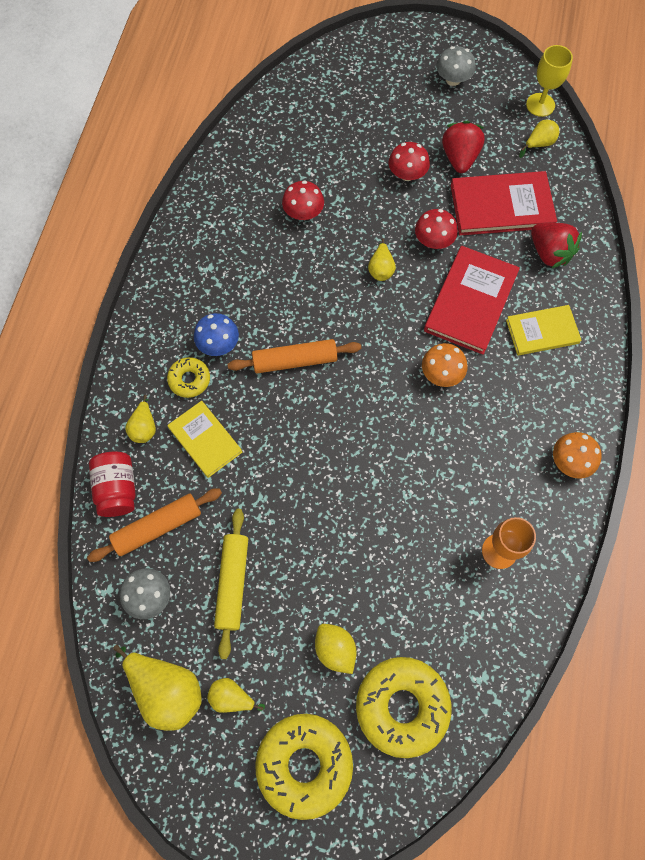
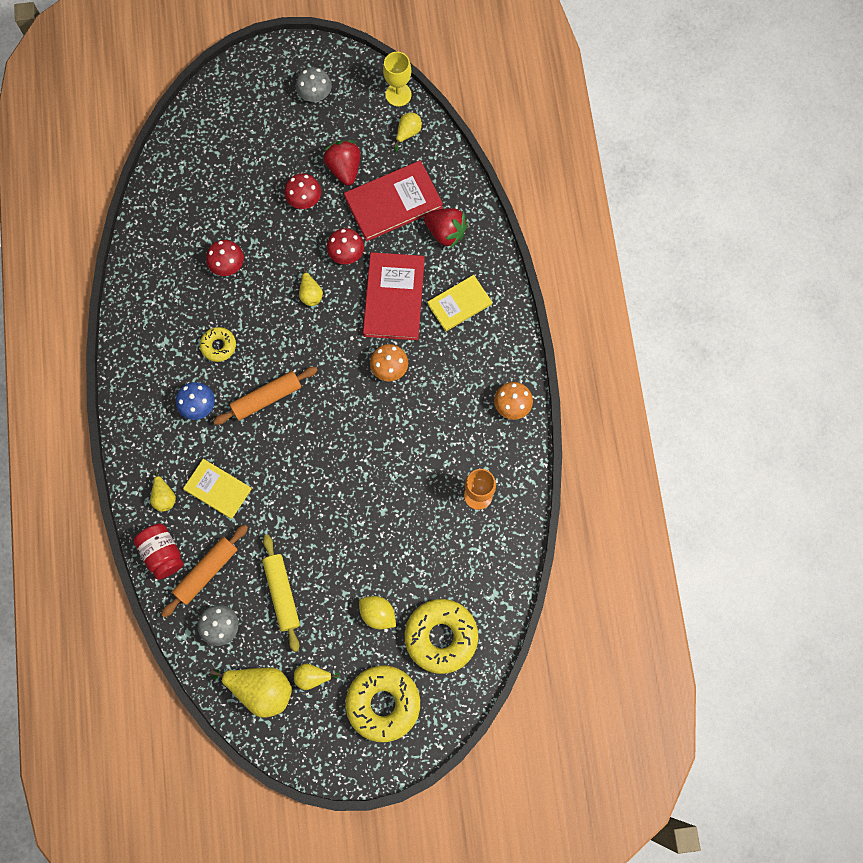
camera: 20 degrees left, 5 degrees up
(189, 380) = (186, 444): yellow donut -> yellow donut (218, 346)

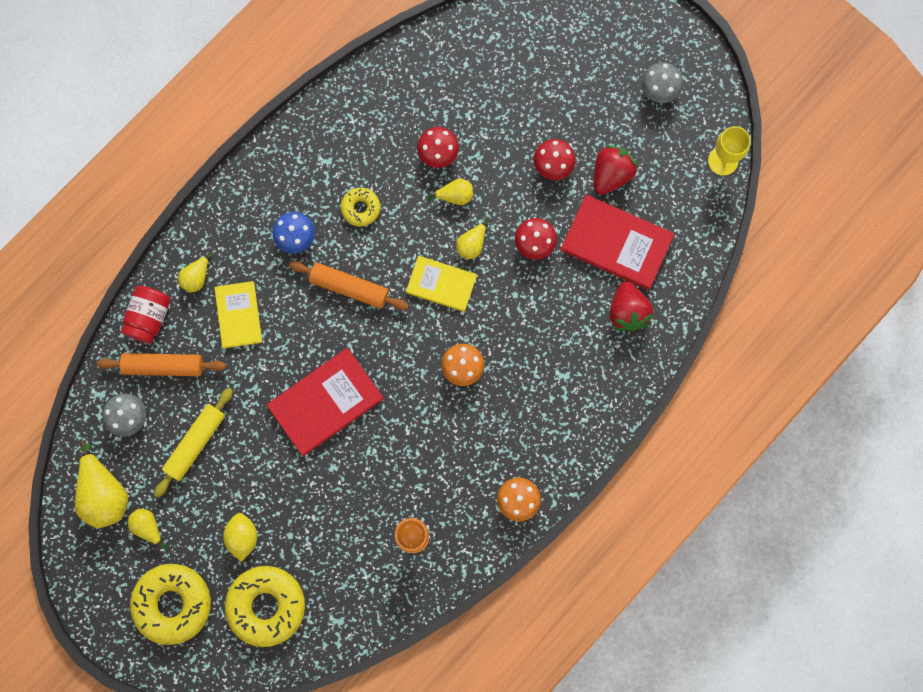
camera: 50 degrees right, 5 degrees up
(394, 298) = (529, 317): red book -> red book (325, 402)
(408, 133) = (693, 200): yellow pear -> yellow pear (455, 196)
(459, 304) = (571, 379): yellow book -> yellow book (441, 284)

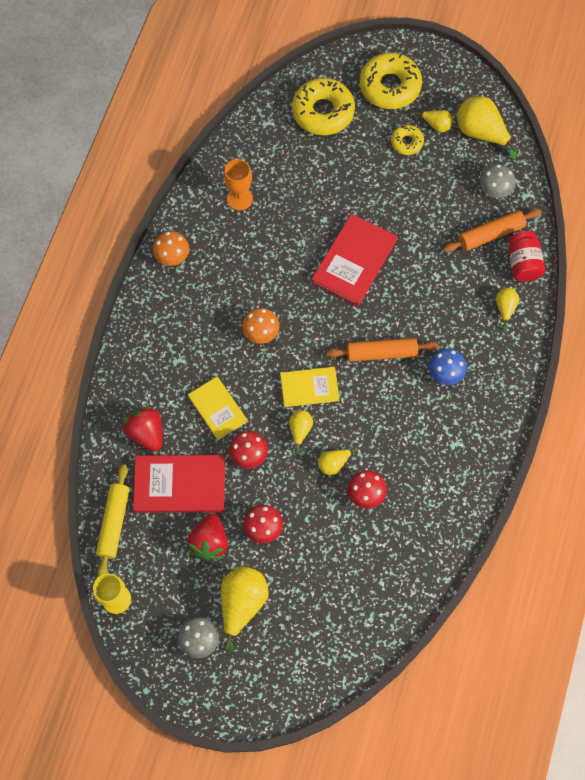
camera: 155 degrees right, 10 degrees down
(195, 443) = (435, 193): yellow rolling pin -> yellow rolling pin (114, 523)
(238, 315) = (456, 294): yellow book -> yellow book (217, 409)
(242, 537) = (365, 147): yellow lemon -> none
(360, 208) = (406, 418): yellow donut -> yellow donut (407, 142)
(605, 103) = (242, 603): none -> yellow pear

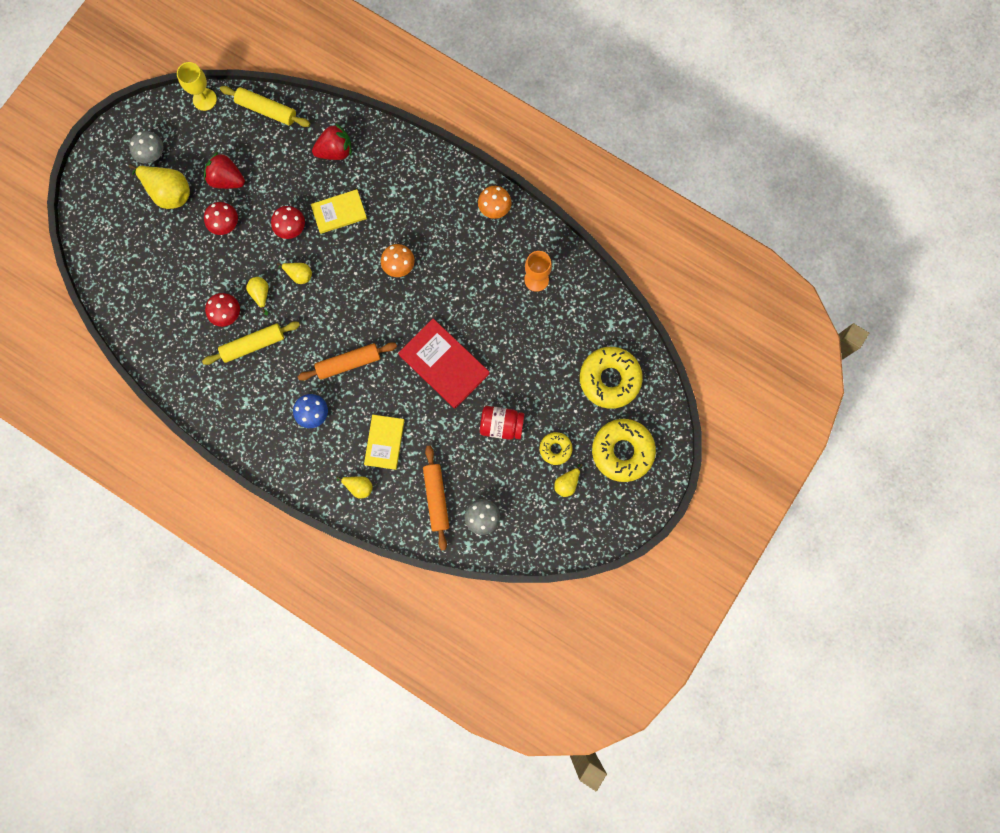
camera: 105 degrees right, 10 degrees up
(180, 485) = (282, 167): red book -> none
(309, 387) = (335, 293): yellow book -> yellow book (384, 442)
(381, 353) = (348, 363): orange rolling pin -> orange rolling pin turned 60 degrees clockwise
(391, 455) = (253, 345): none -> yellow rolling pin
(481, 133) = (547, 524): yellow pear -> none
(523, 263) = (398, 518): red jar -> red jar (501, 425)

